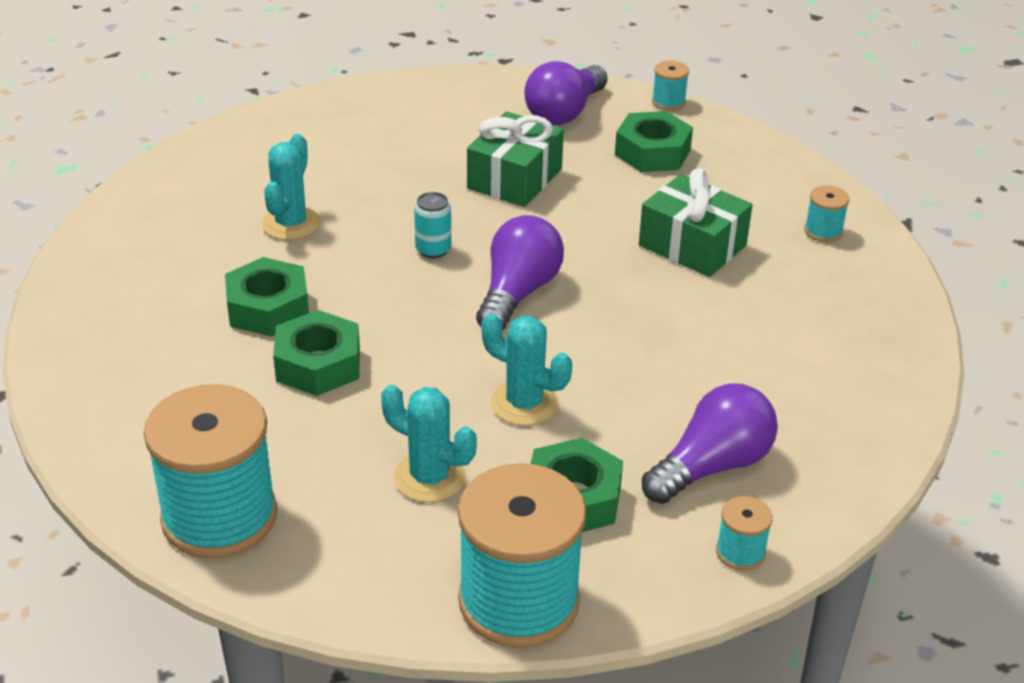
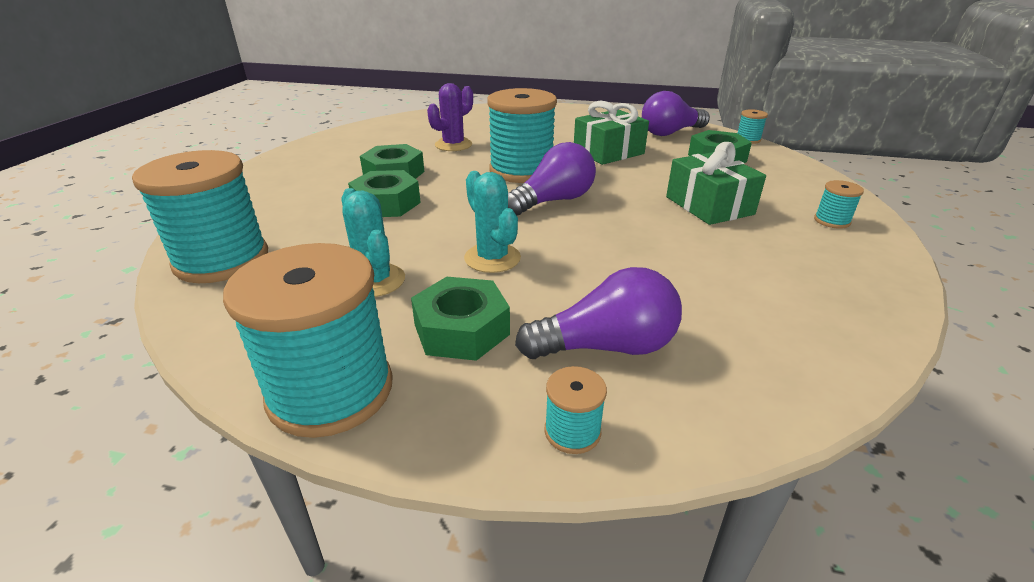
camera: 30 degrees right, 5 degrees down
(291, 223) = (453, 145): turquoise cactus -> purple cactus
(433, 250) = (521, 171): turquoise can -> turquoise spool

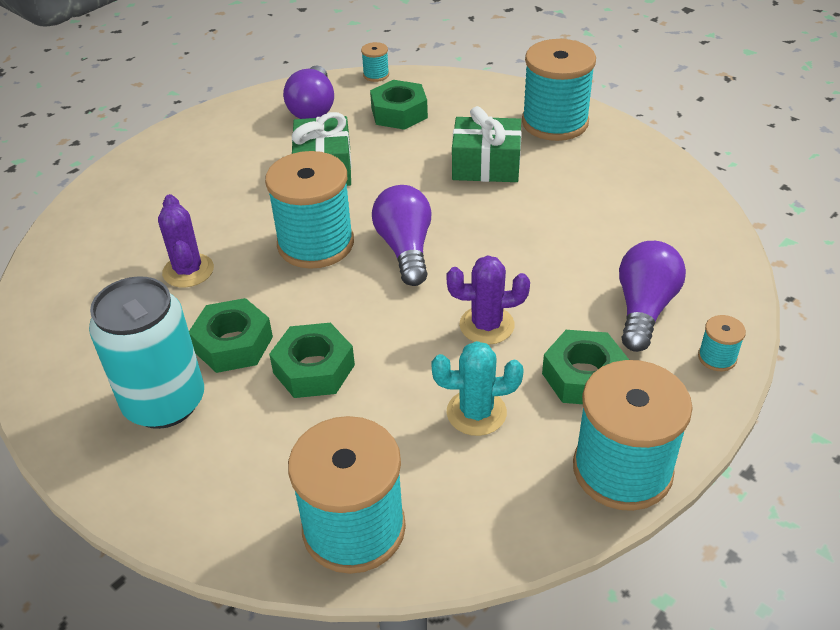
camera: 60 degrees left, 10 degrees up
(327, 170) = (165, 402): none -> turquoise can
(492, 258) = (486, 325): turquoise cactus -> purple cactus
(831, 221) = (555, 122): turquoise spool -> turquoise spool, size x2.35

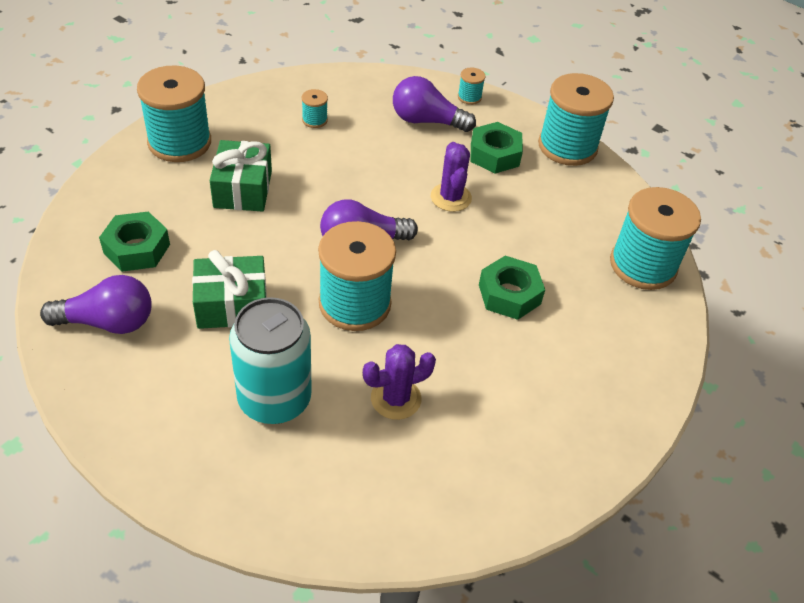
camera: 100 degrees left, 5 degrees up
(165, 402) = (561, 388): turquoise can -> turquoise can (274, 399)
(233, 344) = (489, 350): green nut -> none
(376, 75) = (48, 269): turquoise spool -> turquoise spool (314, 120)
(476, 412) = (535, 206): turquoise cactus -> none

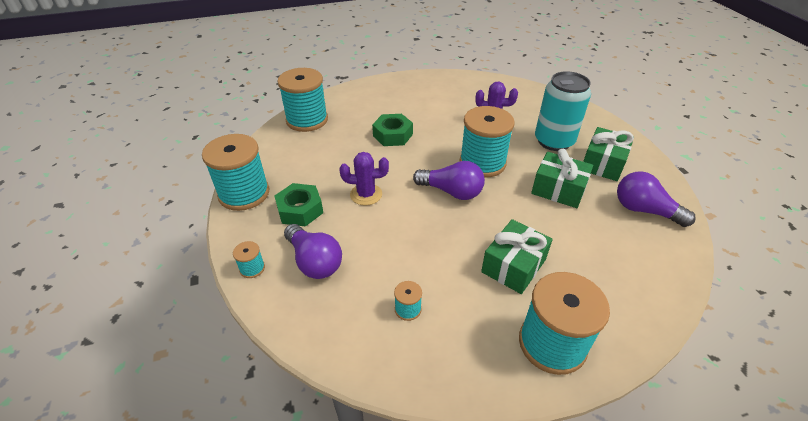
camera: 140 degrees left, 5 degrees down
(137, 249) = (616, 251): green nut -> none
(182, 385) = (603, 163): none -> green gift
(451, 197) = (366, 194): purple cactus -> purple cactus turned 60 degrees clockwise

